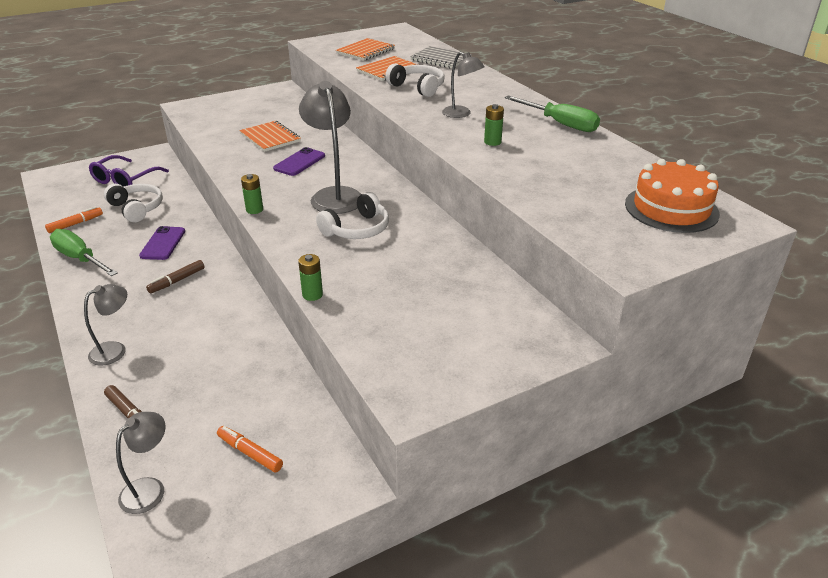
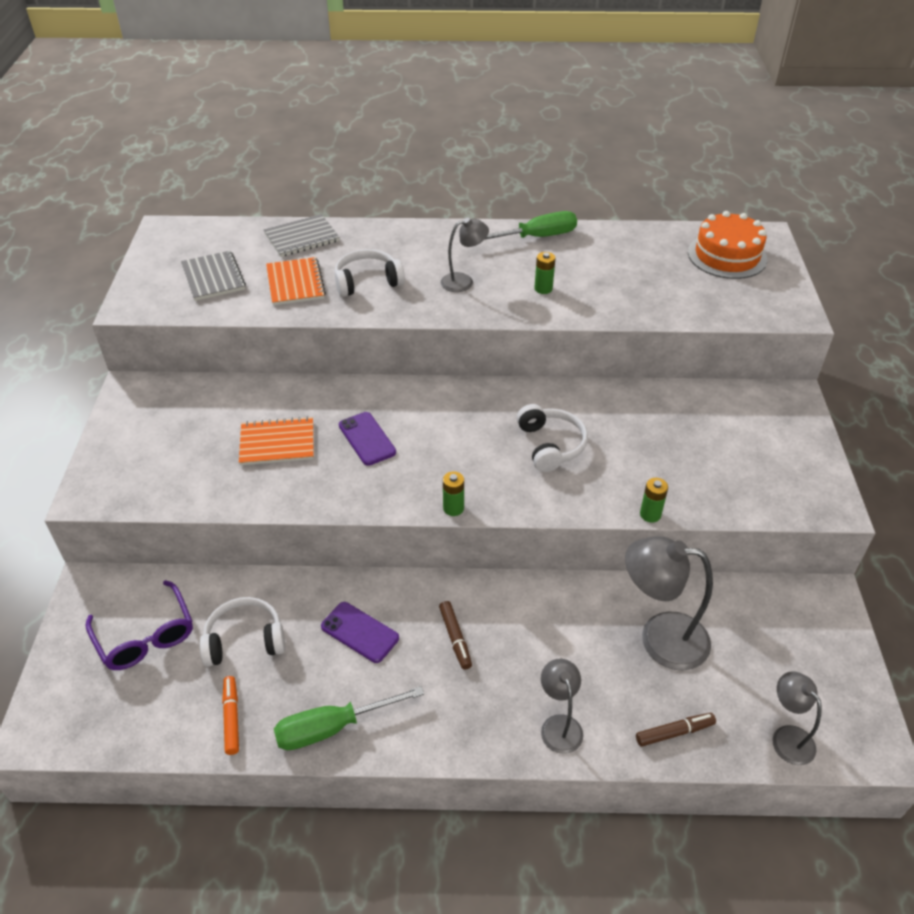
camera: 60 degrees left, 10 degrees up
(250, 453) = (769, 651): orange marker -> none
(334, 195) = (468, 437): grey lamp -> grey lamp (660, 638)
(365, 51) = (213, 277): orange notebook -> grey notebook

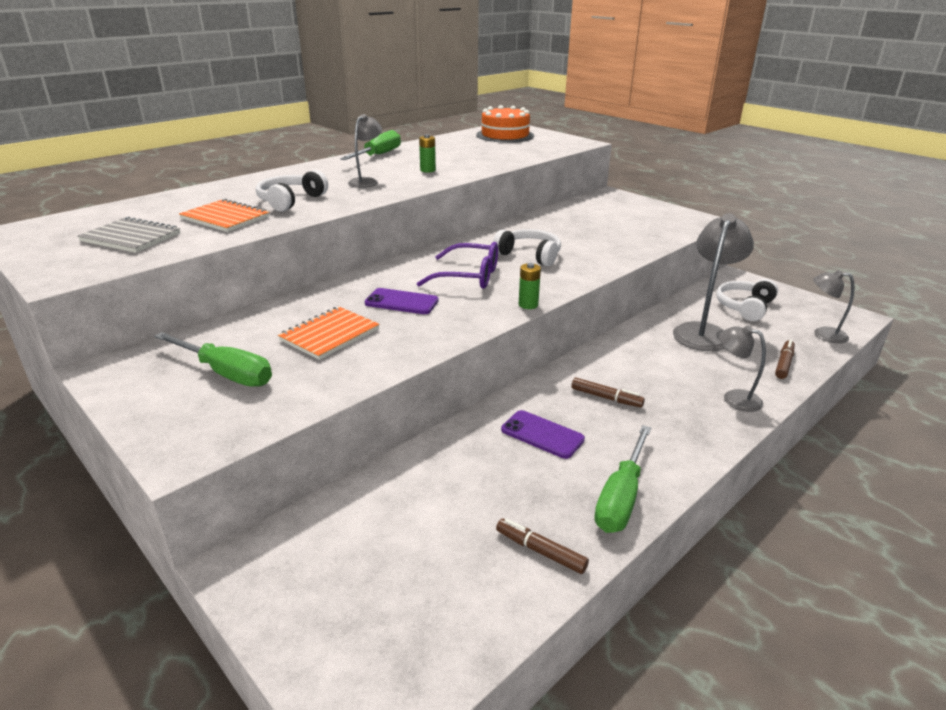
camera: 45 degrees left, 15 degrees down
(146, 636) = (366, 558): purple glasses -> purple glasses (469, 276)
(180, 439) = (226, 373): none -> green screwdriver
(231, 718) = (540, 551): orange marker -> brown marker
(245, 640) = (463, 497): white headphones -> white headphones (744, 307)
(302, 237) = (184, 199): grey notebook -> none
(360, 632) = (542, 434): purple phone -> purple phone turned 45 degrees clockwise
(650, 514) = (637, 257): green battery -> none
(660, 638) = (703, 332): grey lamp -> grey lamp turned 150 degrees clockwise

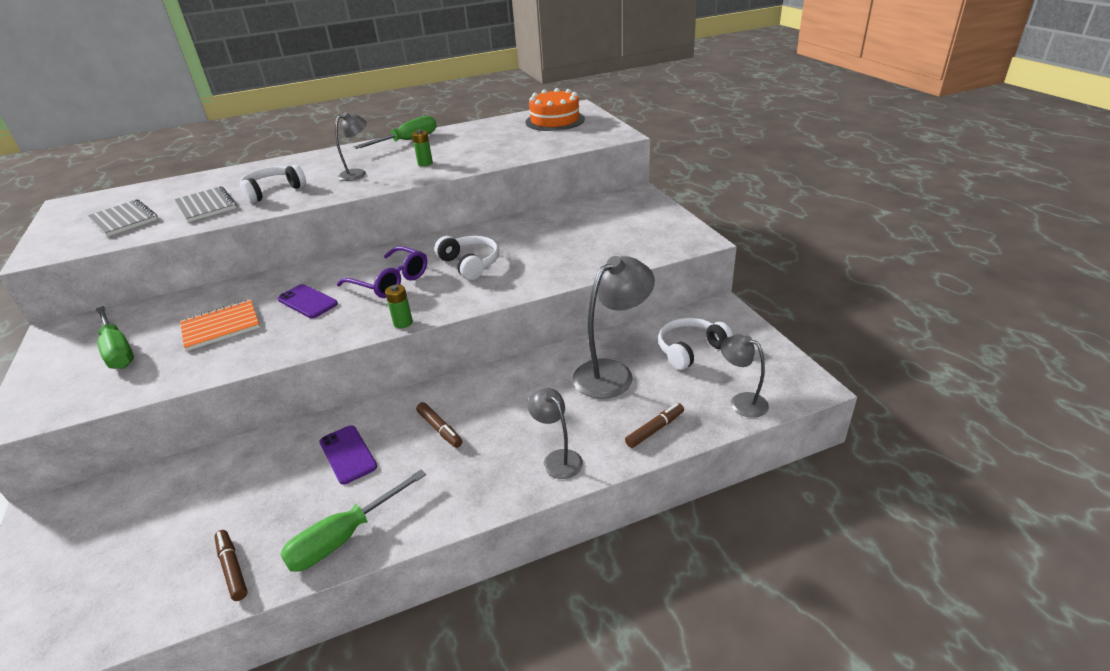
camera: 25 degrees right, 5 degrees up
(225, 218) = (206, 206): orange notebook -> grey notebook

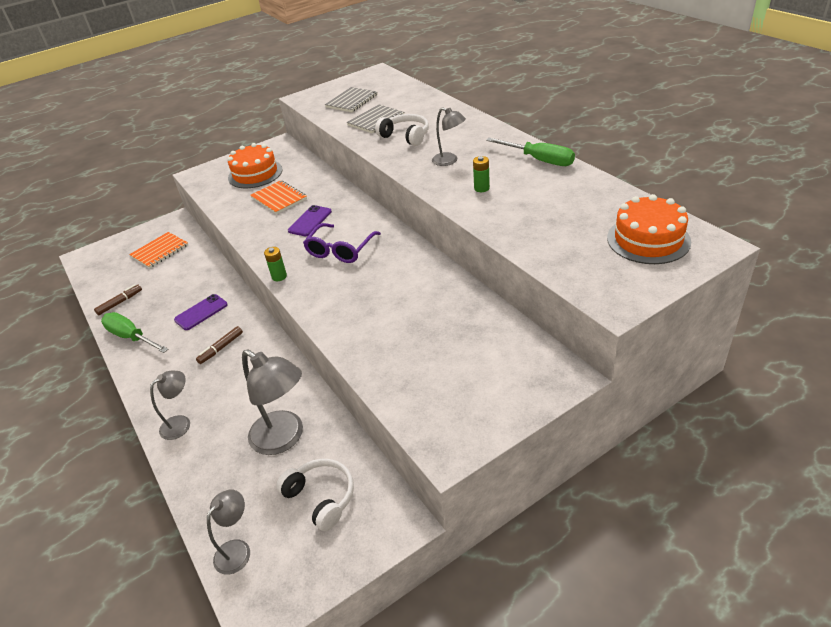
camera: 80 degrees right, 5 degrees up
(118, 350) = (255, 174): green screwdriver -> orange cake
(125, 524) = (160, 251): none -> orange notebook
(470, 264) = (373, 285): white headphones -> none
(655, 429) = (206, 482): brown marker -> none

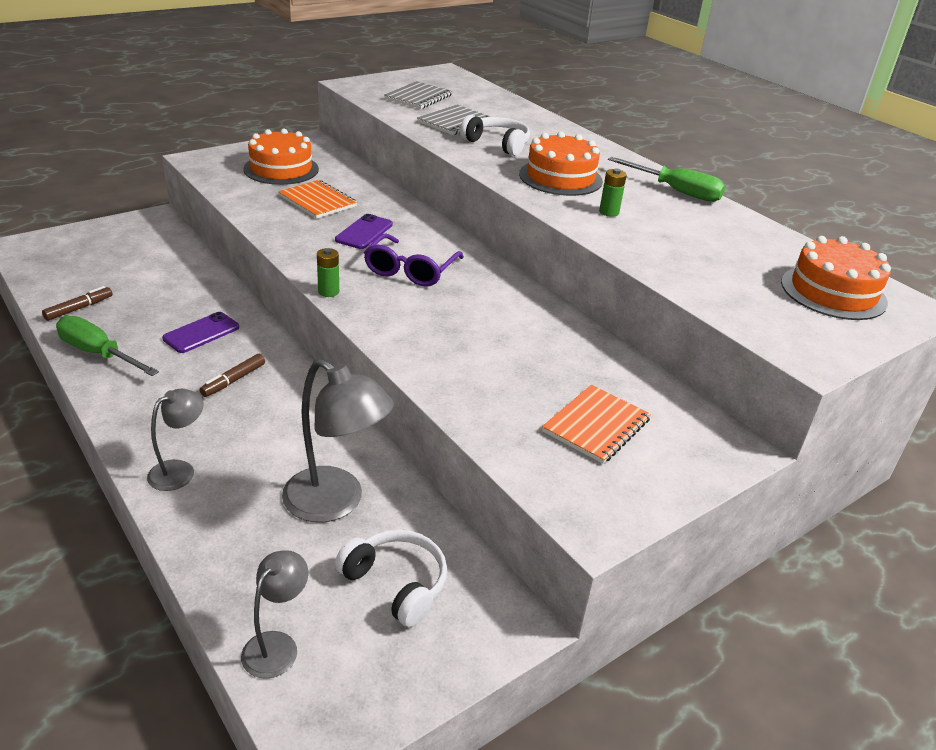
camera: 10 degrees left, 5 degrees down
(160, 251) = (136, 252): orange notebook -> orange notebook (596, 425)
(449, 161) = (560, 177): grey lamp -> orange cake

